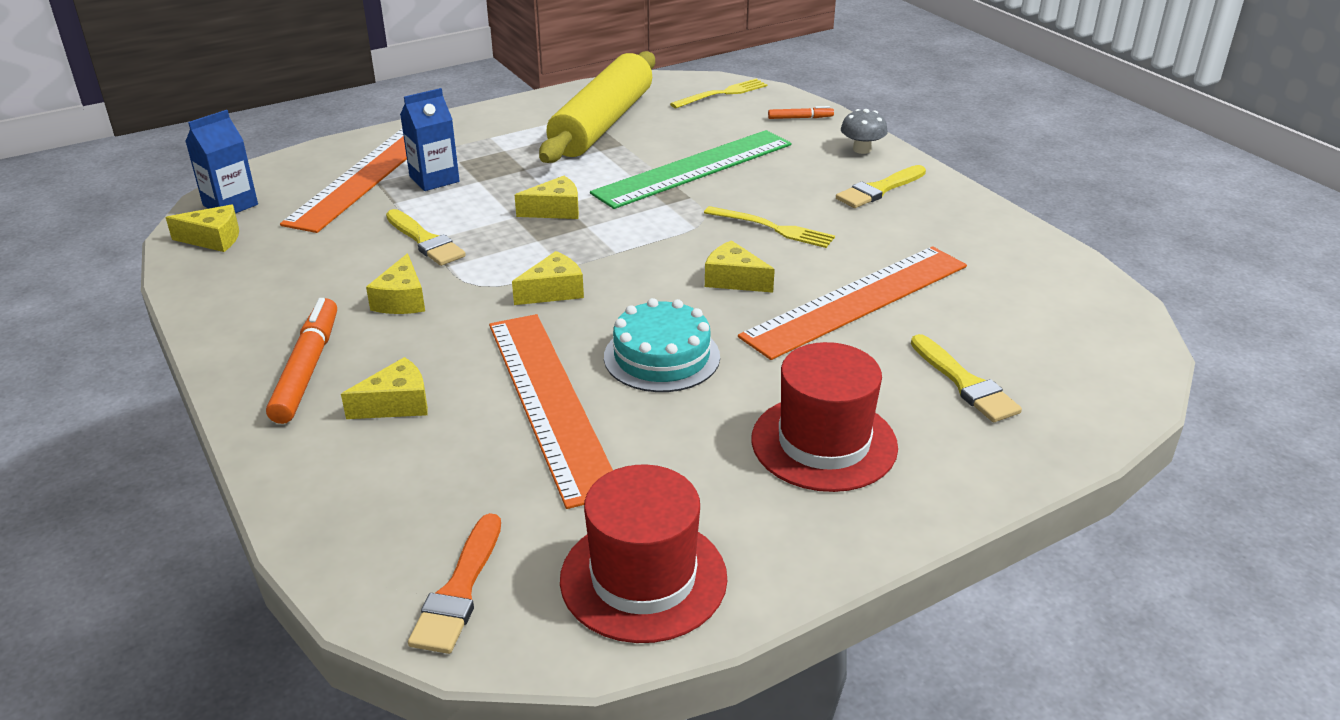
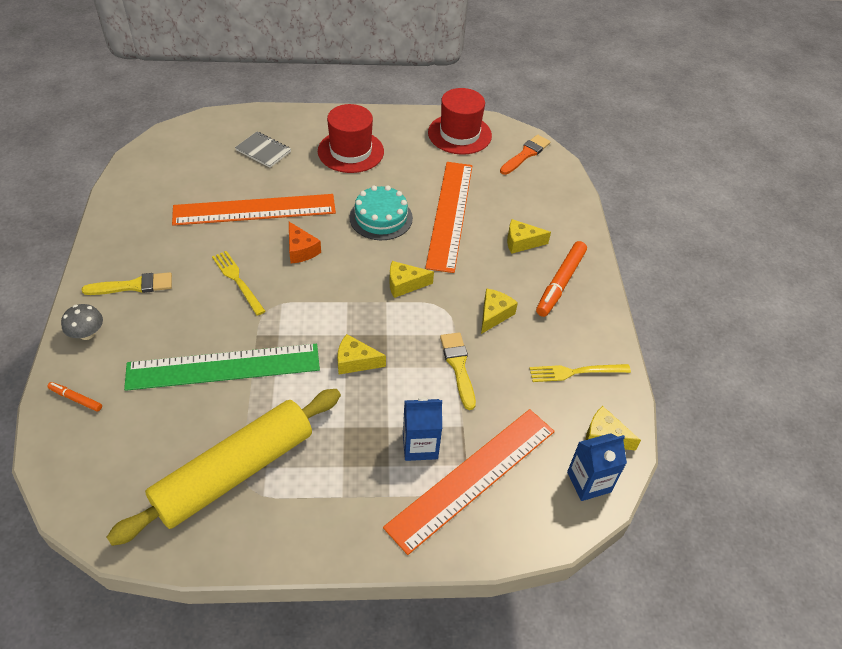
camera: 155 degrees left, 15 degrees up
(722, 94) = (89, 475): yellow fork -> yellow fork (575, 372)
(734, 280) = (301, 250): yellow cheese -> orange cheese
(965, 383) = (263, 151): yellow brush -> grey notebook

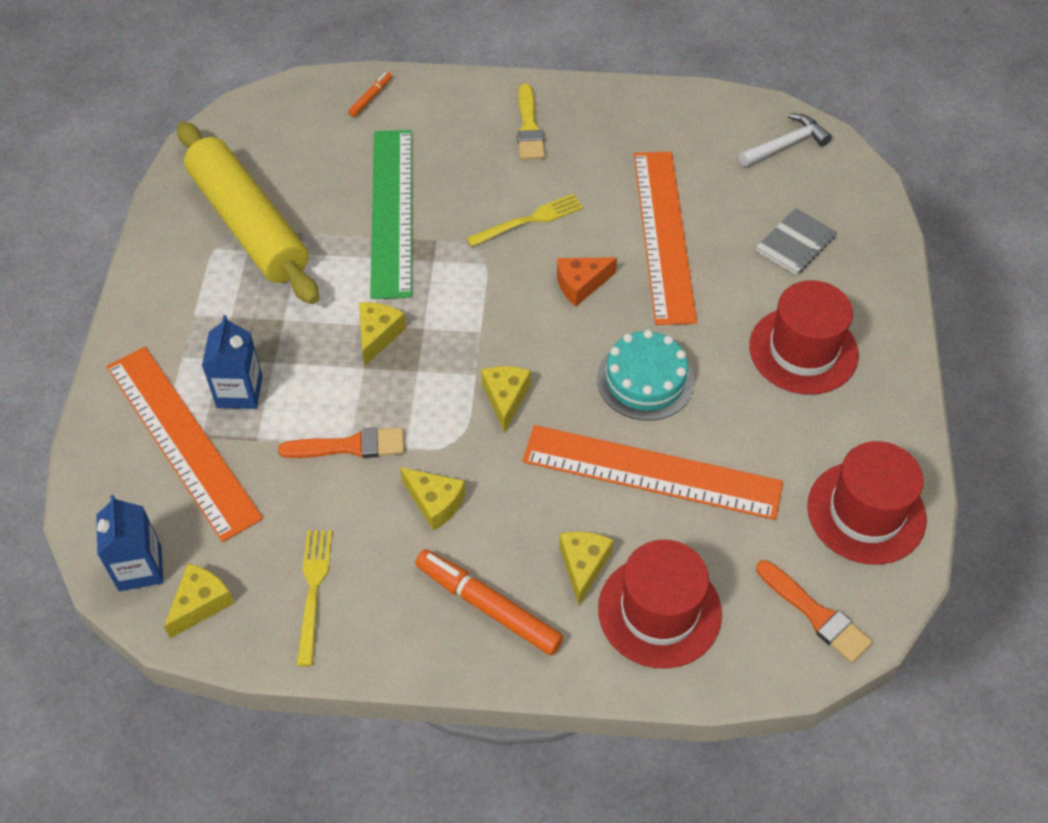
camera: 100 degrees right, 5 degrees up
(87, 333) = (459, 97): grey mushroom -> none
(171, 152) = (785, 145): none -> white hammer
(458, 366) = (350, 446): yellow brush -> orange brush
(541, 211) = (659, 611): none -> red hat

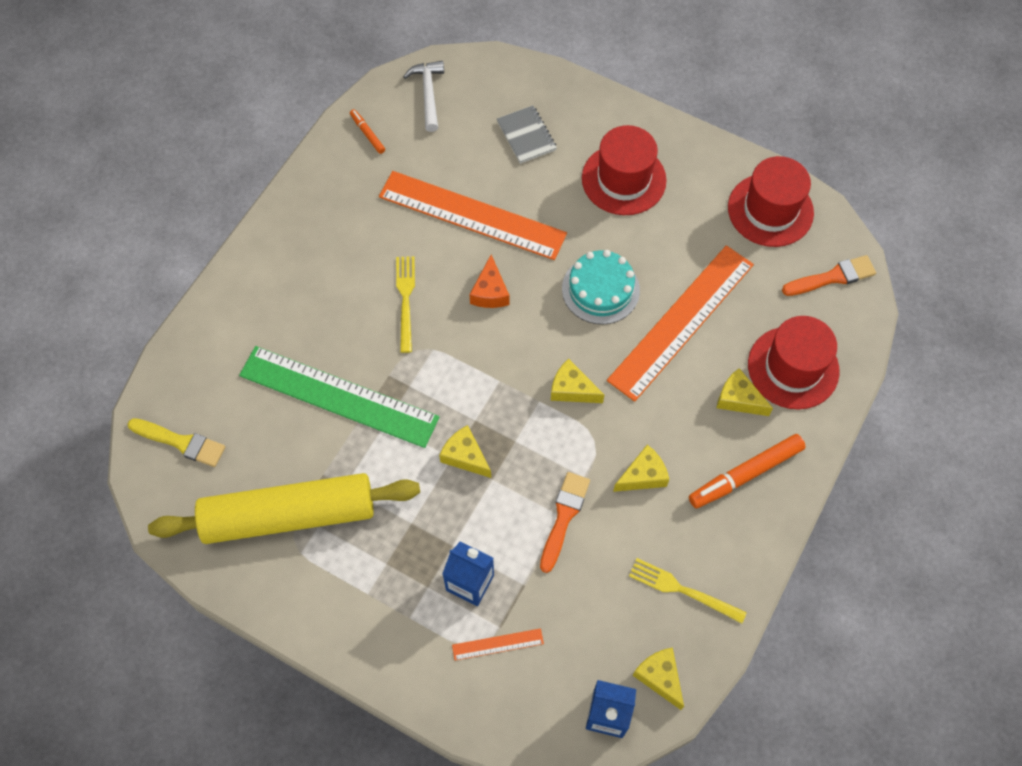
camera: 65 degrees left, 10 degrees up
(182, 440) = (497, 644): orange ruler -> orange ruler, size x0.40
(371, 98) = (194, 363): orange marker -> orange marker (367, 134)
(529, 127) = (305, 257): yellow brush -> yellow brush (181, 442)

